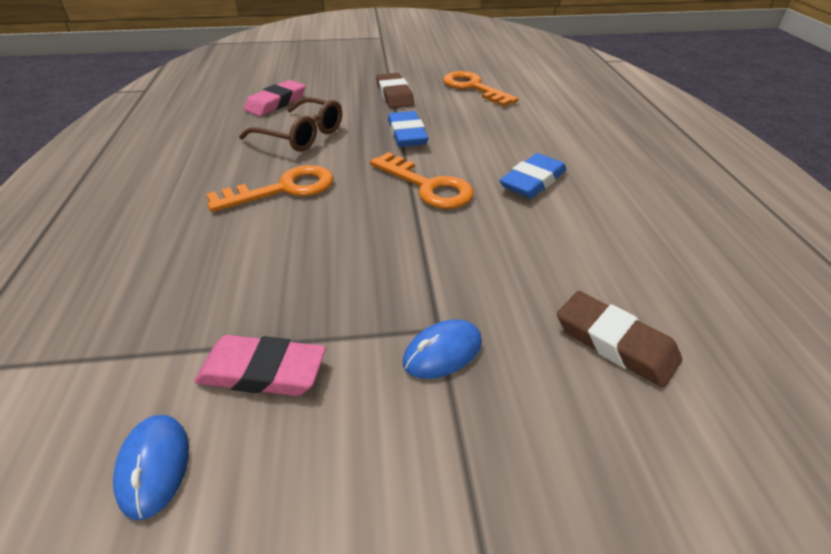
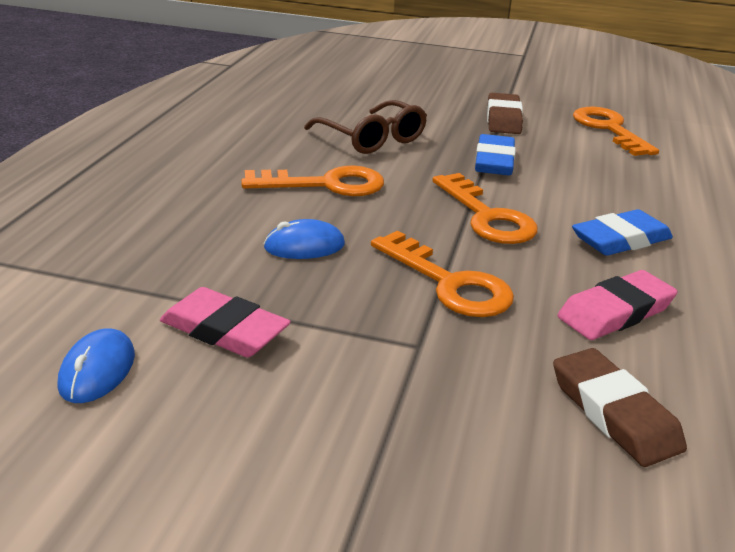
camera: 20 degrees right, 10 degrees down
(276, 103) = (361, 102): pink eraser -> pink eraser (615, 312)
(431, 258) = (449, 283): none -> orange key
(442, 352) = (410, 365): blue mouse -> blue mouse (304, 246)

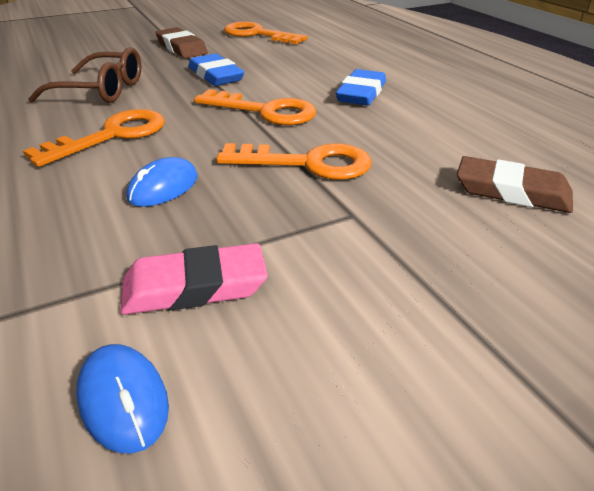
camera: 40 degrees left, 5 degrees up
(615, 312) = (422, 135): pink eraser -> none

